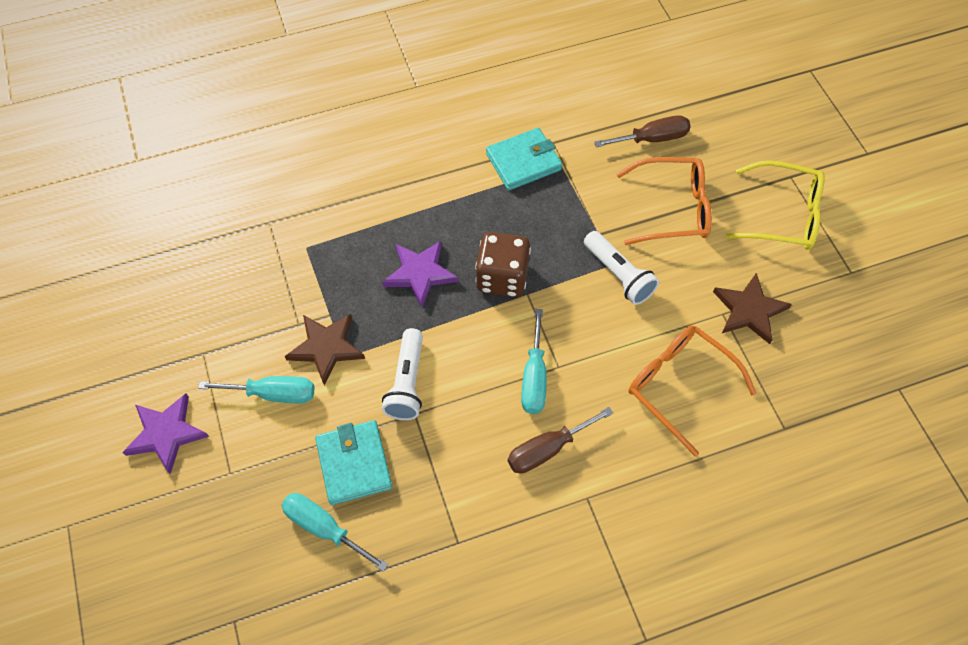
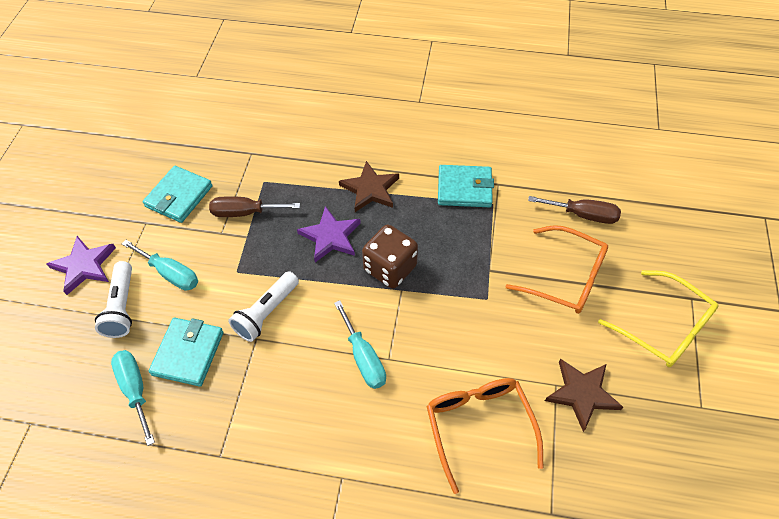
camera: 30 degrees right, 5 degrees down
(220, 307) = (179, 196): none -> turquoise wallet
(326, 347) = (228, 258): brown star -> brown star (370, 189)
(534, 377) = (363, 357): turquoise screwdriver -> turquoise screwdriver turned 60 degrees counterclockwise
(547, 449) = (336, 420): brown screwdriver -> brown screwdriver (245, 212)
(619, 275) = (485, 310): white flashlight -> white flashlight (122, 307)

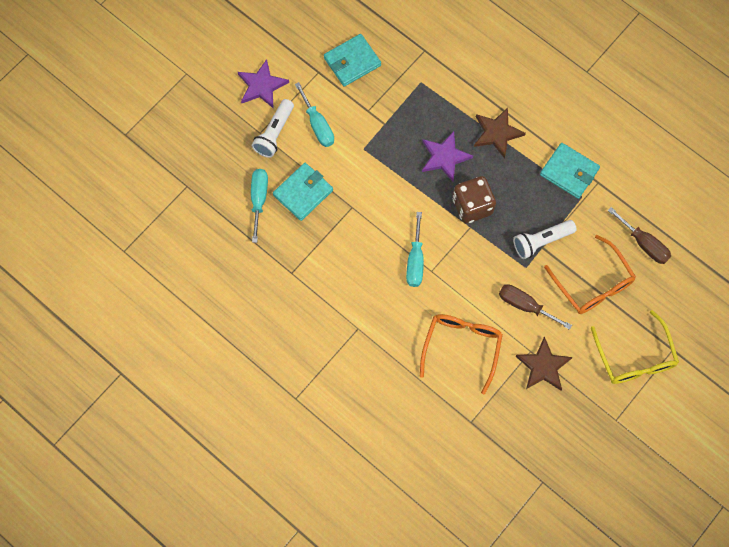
camera: 30 degrees right, 15 degrees up
(245, 212) = (393, 102): brown screwdriver -> brown screwdriver (525, 305)
(266, 313) = (368, 192): white flashlight -> white flashlight (541, 241)

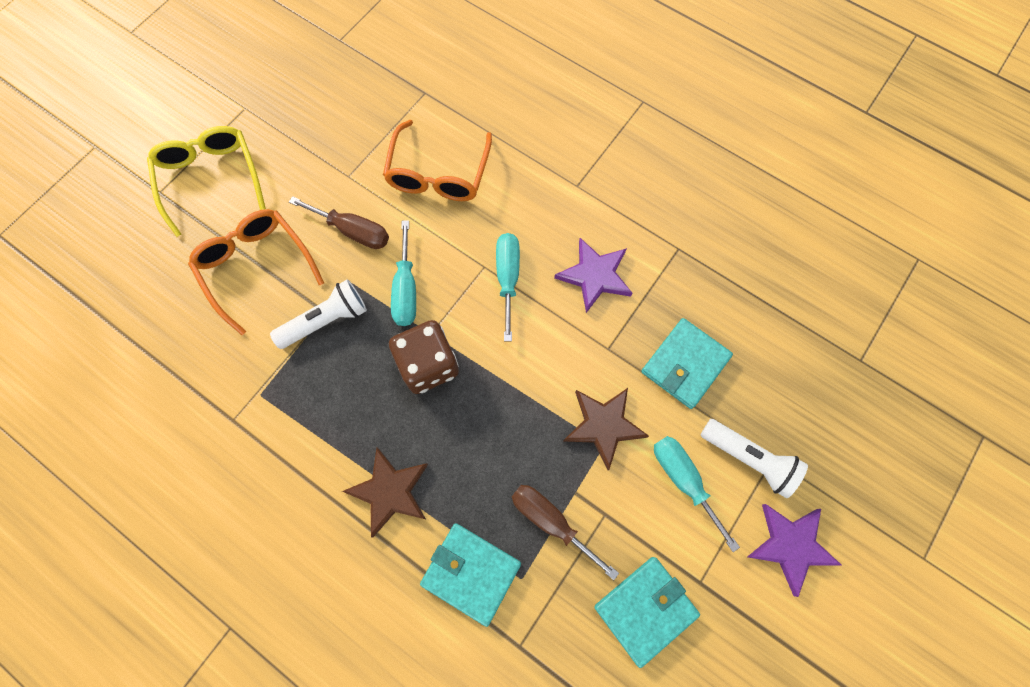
camera: 175 degrees right, 0 degrees up
(259, 199) = (748, 348): turquoise screwdriver -> turquoise screwdriver (406, 289)
(274, 133) = (749, 458): white flashlight -> white flashlight turned 105 degrees clockwise
(444, 157) = (473, 441): purple star -> purple star (594, 276)
(543, 366) = (332, 159): brown star -> brown star (603, 425)
(569, 172) = (276, 433): turquoise wallet -> turquoise wallet (471, 573)
(644, 244) = (175, 329): brown screwdriver -> brown screwdriver (551, 521)

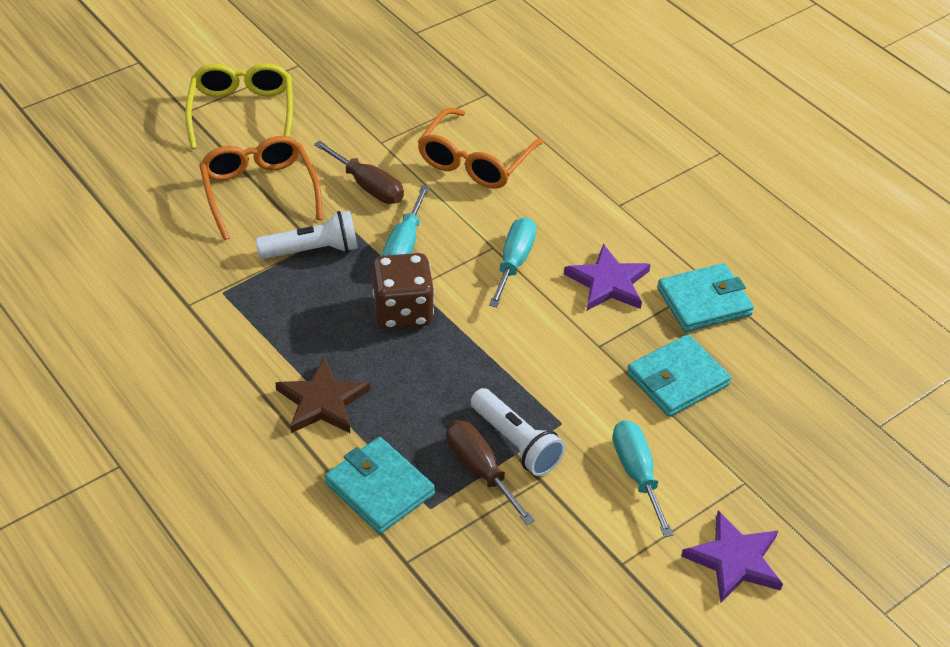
camera: 15 degrees right, 25 degrees down
(603, 425) = (568, 407): brown star -> none
(645, 609) = (552, 569): turquoise wallet -> turquoise wallet (704, 302)
(749, 458) = (717, 475): white flashlight -> white flashlight (516, 443)

